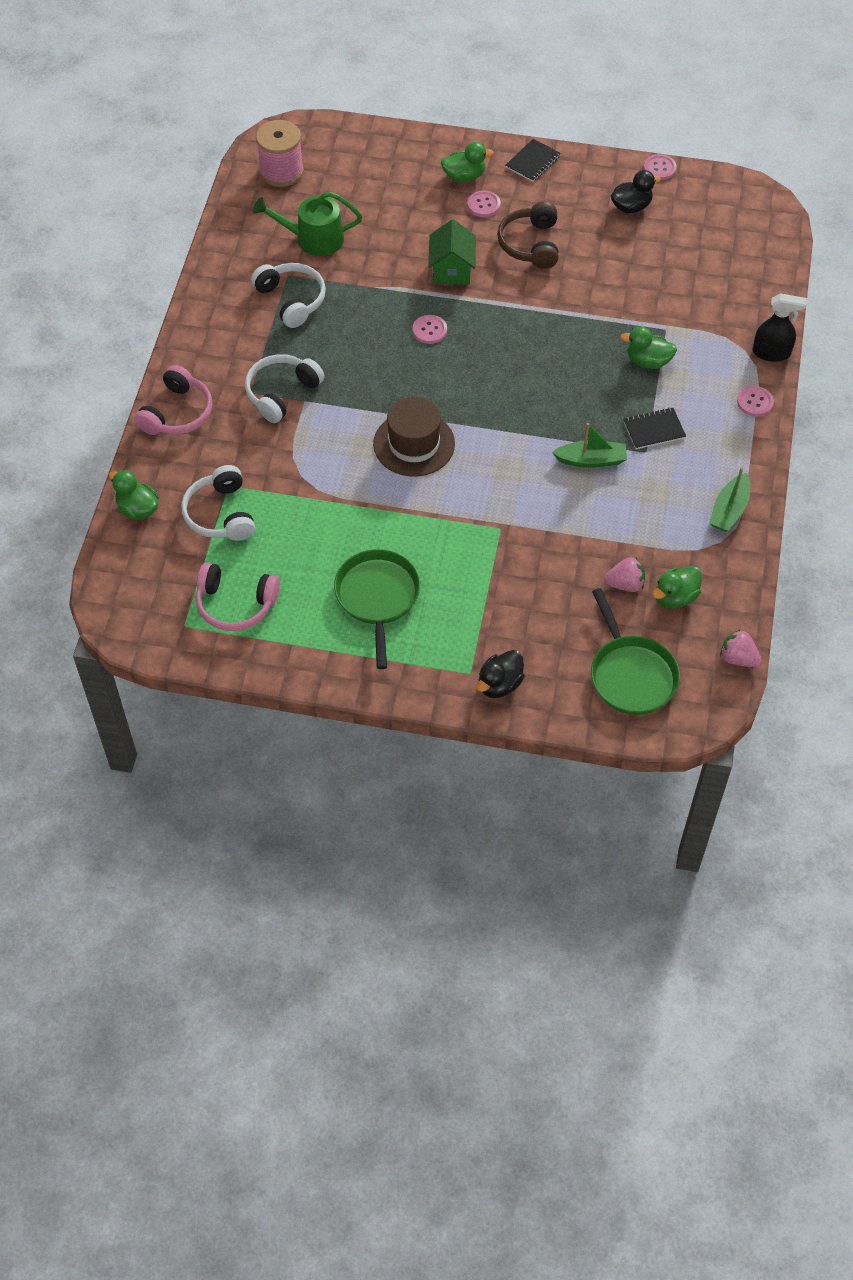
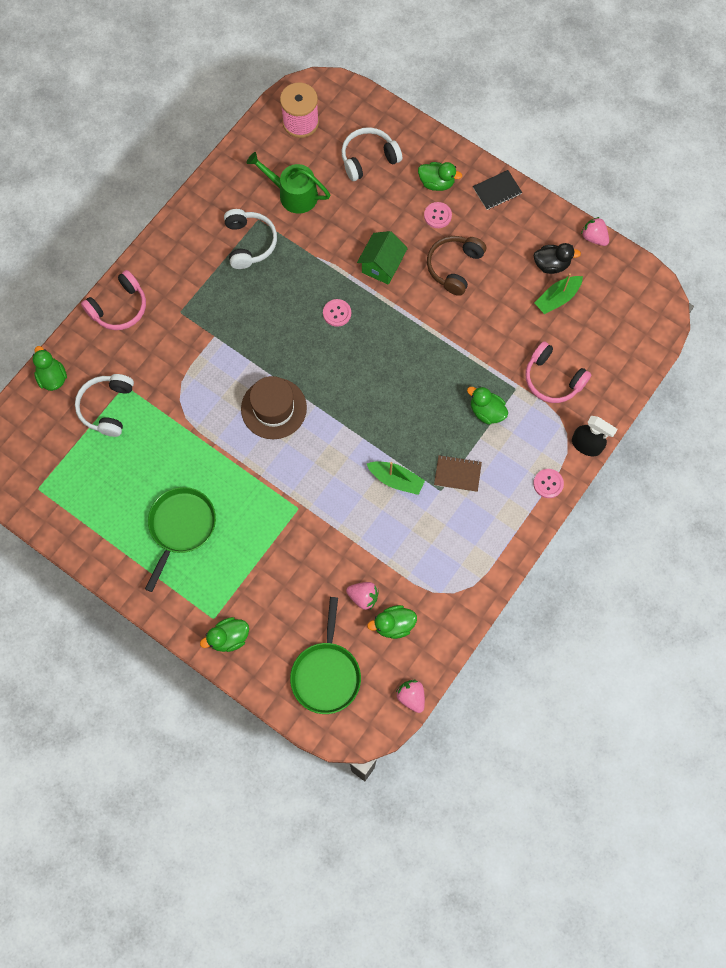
camera: 25 degrees right, 15 degrees up
(235, 604) = (80, 487): pink headphones -> pink headphones (552, 379)
(281, 393) = (201, 322): white headphones -> white headphones (368, 158)
(499, 684) = (229, 637): black duck -> green duck
(654, 430) = (457, 474): black notebook -> brown notebook
(659, 168) = (594, 237): pink button -> pink strawberry
(729, 510) = (475, 569): green boat -> green boat (557, 298)

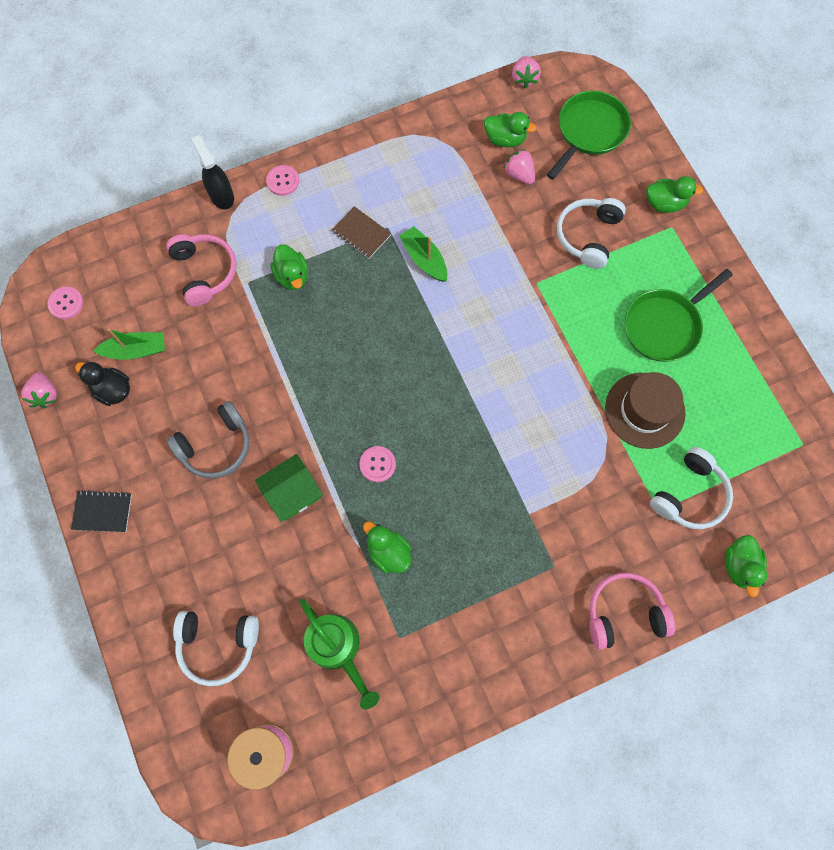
camera: 150 degrees left, 0 degrees up
(249, 243) = (426, 611): white headphones -> white headphones (587, 236)
(273, 408) = (506, 395): brown hat -> brown hat (644, 410)
(436, 183) = (162, 562): green duck -> green duck (388, 552)
(437, 216) = (190, 519): pink button -> pink button (66, 303)
(454, 267) = (216, 446): brown headphones -> grey headphones

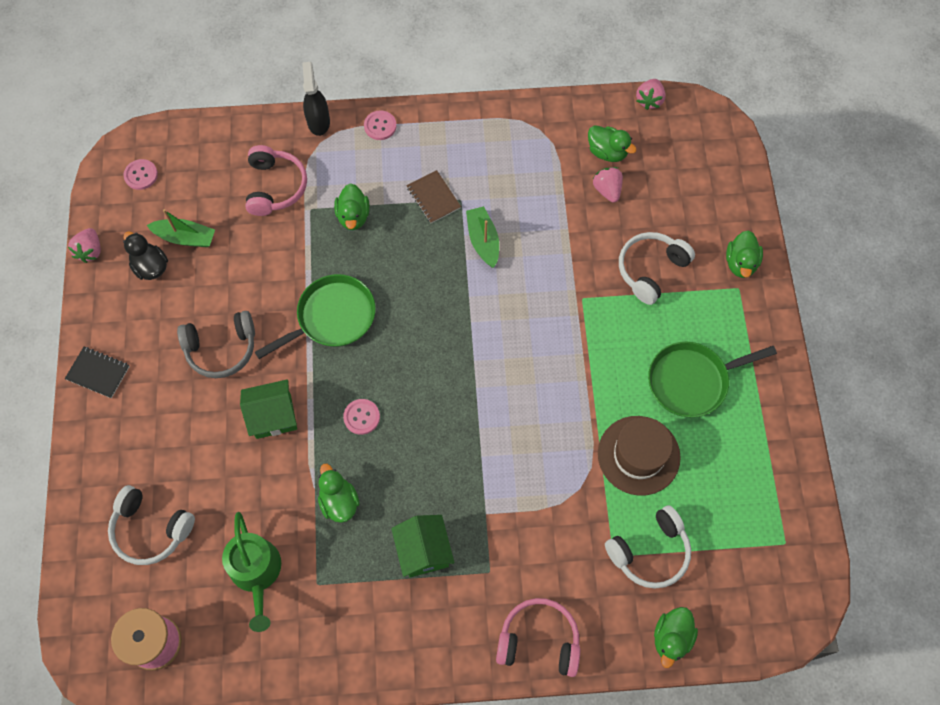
camera: 20 degrees right, 5 degrees down
(486, 569) = (423, 551): none -> green house
(589, 131) = (693, 170): green pan -> green pan (332, 317)
(664, 203) = (740, 263): green duck -> green duck turned 75 degrees clockwise

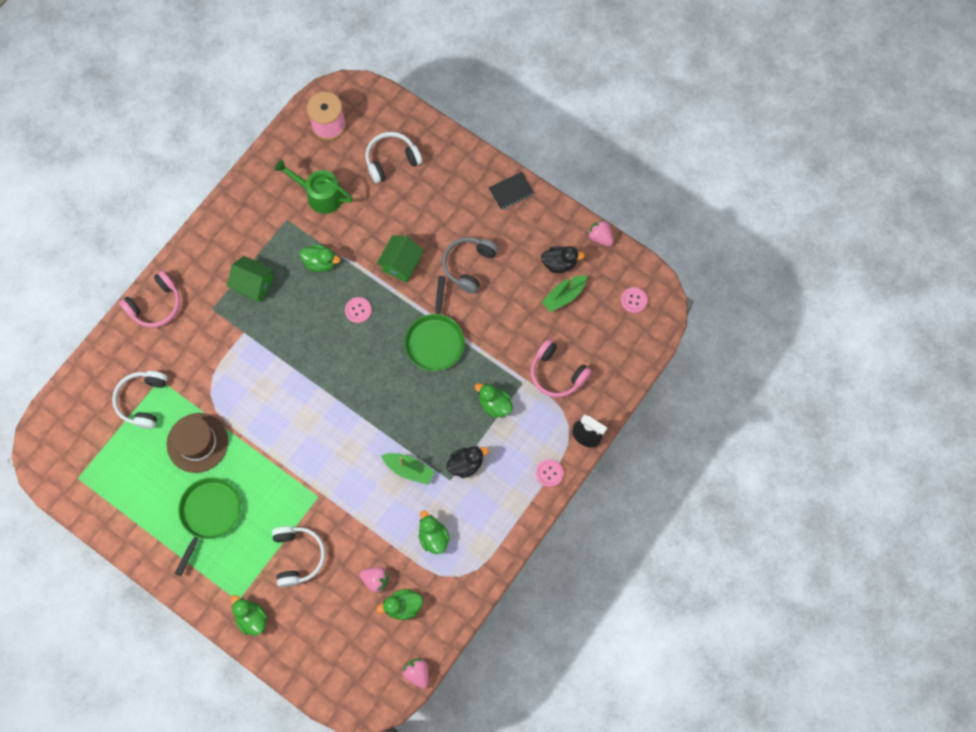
camera: 130 degrees right, 5 degrees up
(433, 198) = (466, 464): brown notebook -> black duck
(671, 638) = (93, 372): green duck -> green duck (433, 537)

